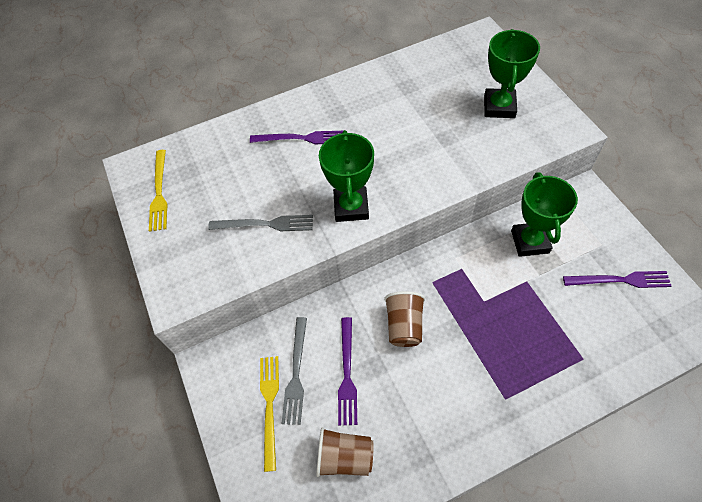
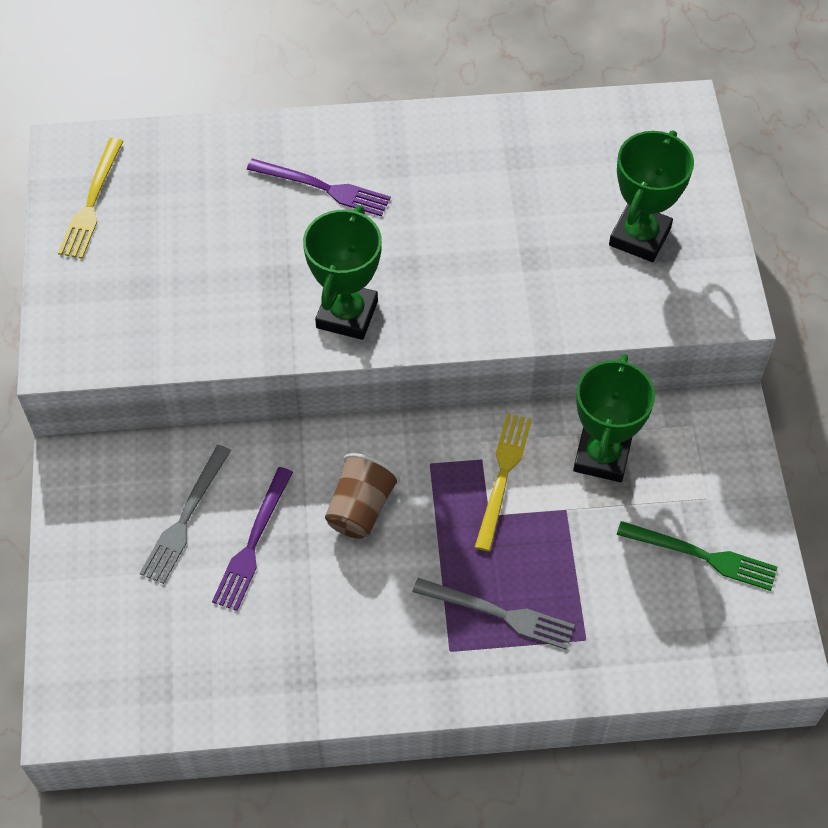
camera: 15 degrees right, 0 degrees up
(264, 224) = (217, 298): grey fork -> grey fork (497, 613)
(270, 407) = (133, 548): yellow fork -> yellow fork (502, 477)
(344, 457) = (203, 643): brown cup -> none
(619, 280) = (701, 556): purple fork -> green fork

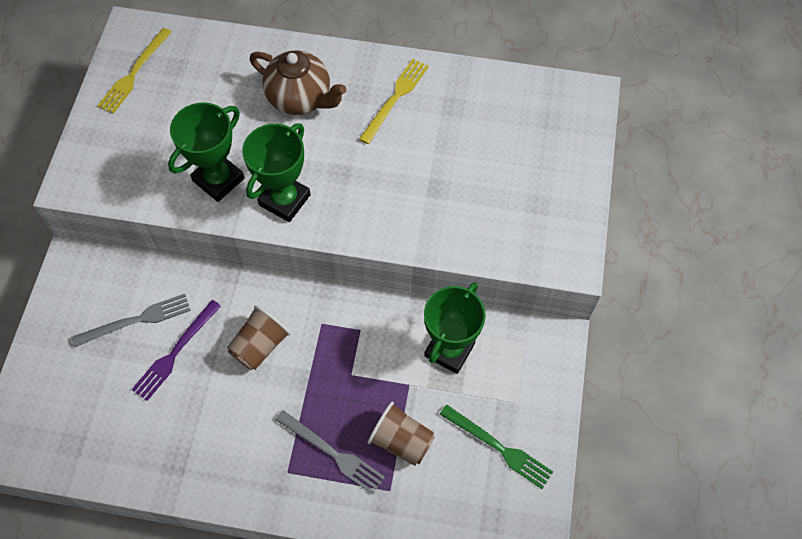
camera: 15 degrees right, 5 degrees up
(186, 517) = (135, 321): grey fork -> grey fork turned 150 degrees counterclockwise
(322, 188) = (300, 98): purple fork -> brown teapot
(502, 477) = (371, 347): yellow fork -> yellow fork (395, 99)
(579, 577) = (401, 441): none -> brown cup
(639, 237) = (522, 189): green trophy -> green trophy (218, 179)

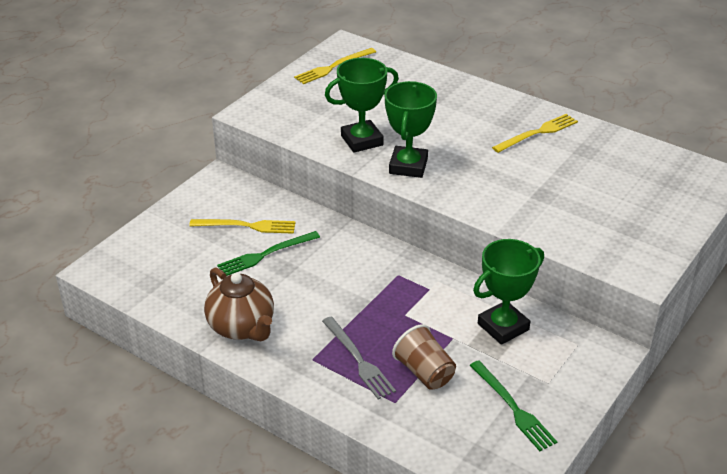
camera: 25 degrees right, 25 degrees down
(135, 321) = (246, 226): grey fork -> yellow fork
(176, 352) = (266, 254): purple fork -> green fork
(260, 345) = (337, 272): brown cup -> none
(285, 200) = (408, 166): green trophy -> green trophy turned 45 degrees counterclockwise
(300, 98) = (457, 113): brown teapot -> brown teapot (242, 327)

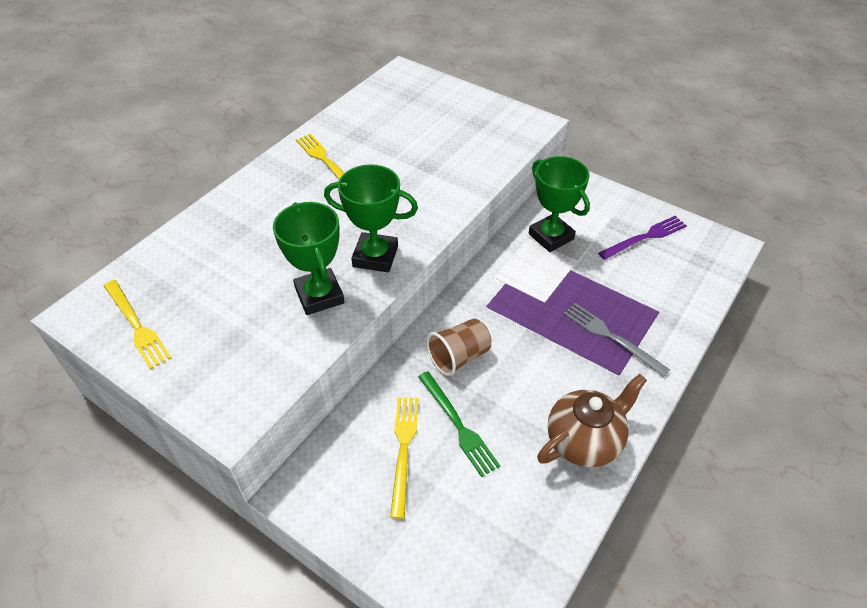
camera: 90 degrees left, 10 degrees up
(358, 359) = (612, 338): grey fork -> grey fork turned 105 degrees counterclockwise
(424, 372) = (618, 290): brown cup -> brown cup (459, 357)
(512, 407) = (644, 237): green fork -> purple fork

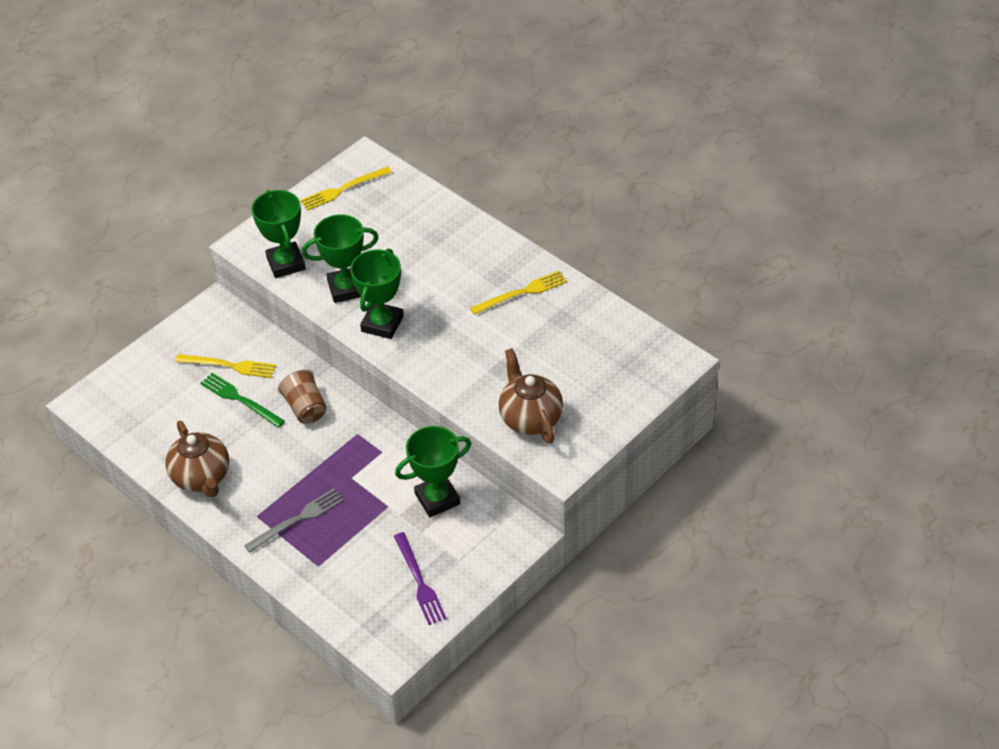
camera: 100 degrees right, 0 degrees up
(273, 364) = (286, 263): none -> green trophy
(457, 424) = (240, 400): green fork -> green fork turned 60 degrees clockwise
(484, 143) = (530, 418): none -> brown teapot

